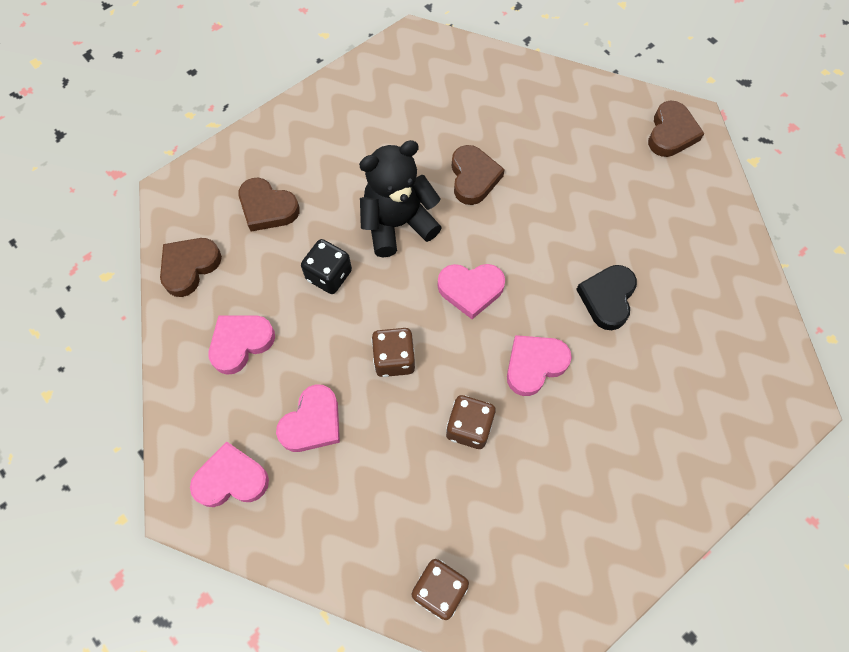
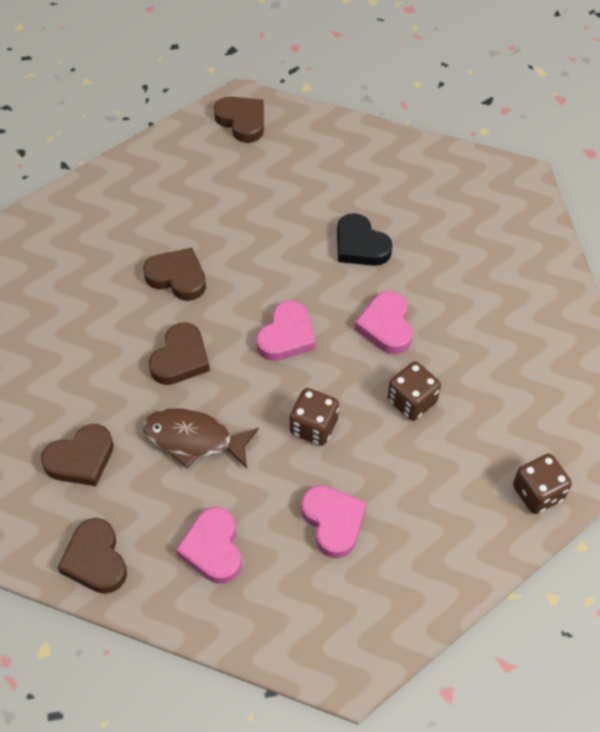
camera: 60 degrees left, 10 degrees down
(231, 479) = (347, 617): pink heart -> none
(329, 275) = (193, 439): black dice -> brown fish
(397, 224) = (180, 358): black teddy bear -> brown heart

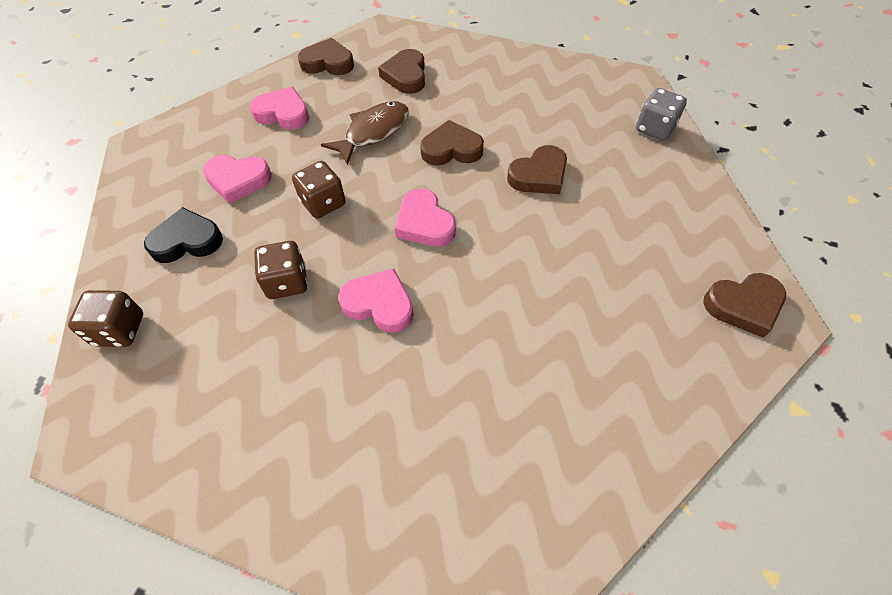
camera: 120 degrees right, 0 degrees up
(64, 214) = (654, 128): none -> grey dice
(180, 358) = (451, 149): brown heart -> brown heart turned 120 degrees clockwise
(360, 245) = (494, 333): black heart -> black heart (187, 241)

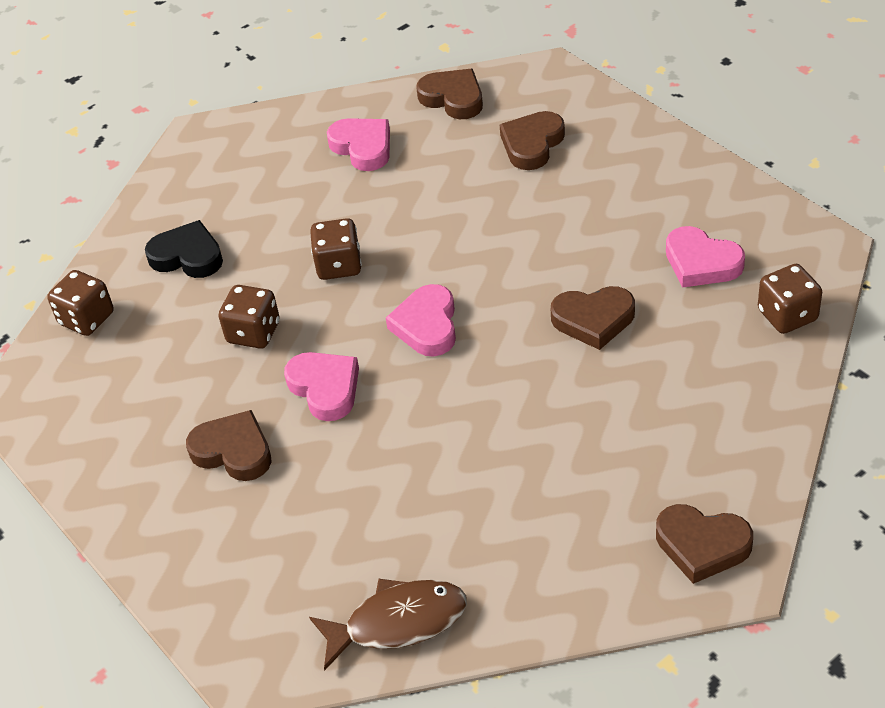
camera: 35 degrees right, 10 degrees down
(238, 180) = (271, 210): pink heart -> pink heart (701, 263)
(373, 132) = (445, 203): brown fish -> brown fish (398, 622)
(451, 149) = (517, 254): brown heart -> brown heart (233, 451)
(654, 128) = (787, 315): grey dice -> brown dice

